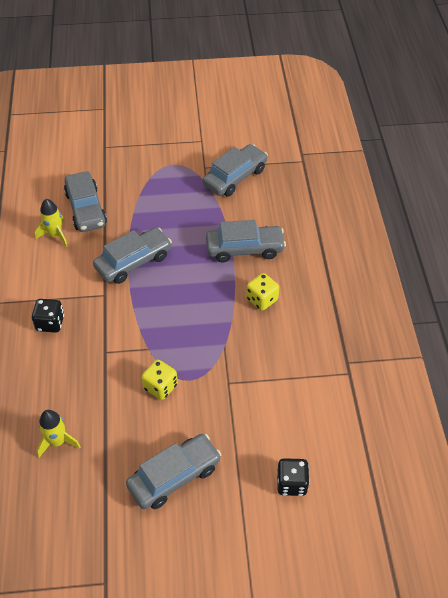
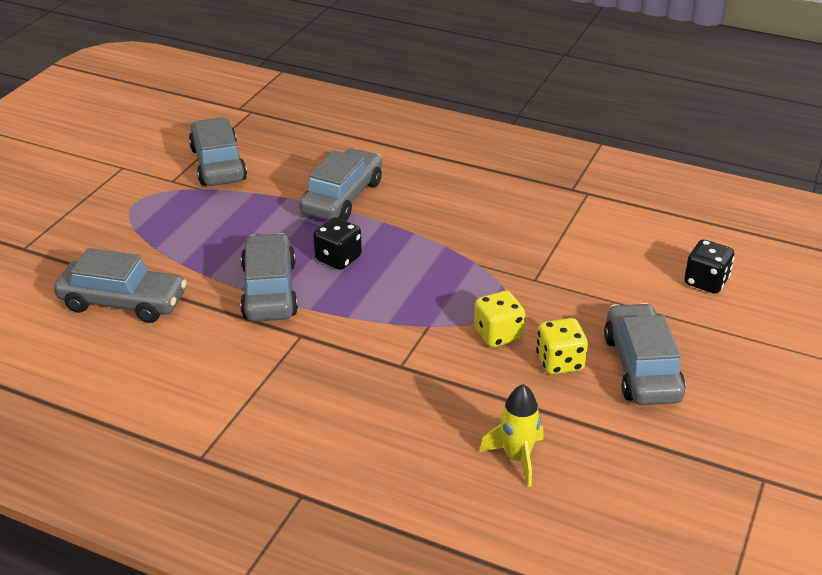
camera: 60 degrees left, 15 degrees down
(50, 323) = (302, 402): black dice -> black dice (338, 259)
(55, 235) = (139, 347): yellow rocket -> none
(262, 299) = (433, 212): yellow dice -> yellow dice (560, 362)

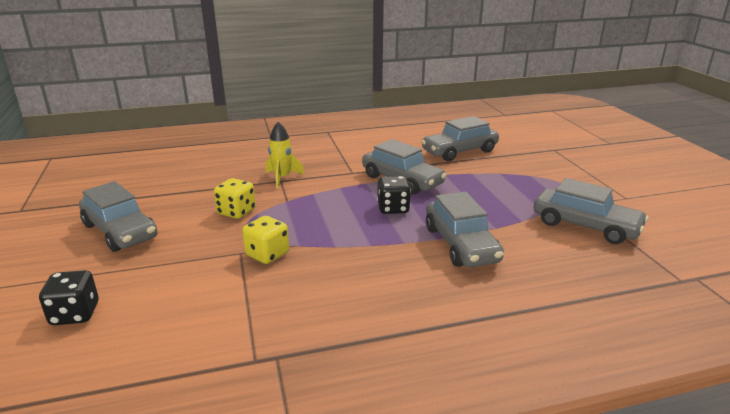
camera: 140 degrees right, 10 degrees down
(517, 458) = (179, 173): yellow rocket -> yellow rocket (282, 178)
(560, 362) = (182, 214): yellow dice -> yellow dice (267, 254)

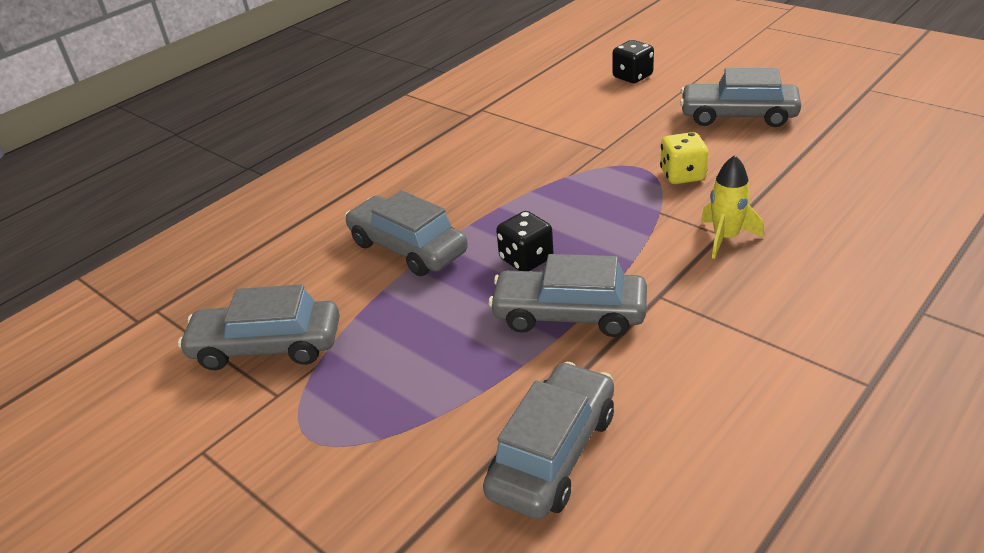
camera: 150 degrees right, 10 degrees up
(267, 254) = (578, 157): yellow dice -> none

